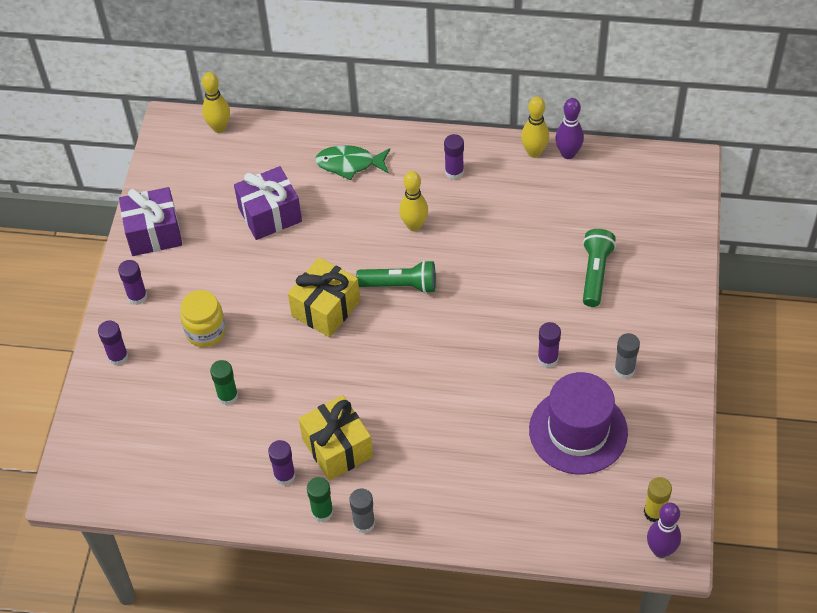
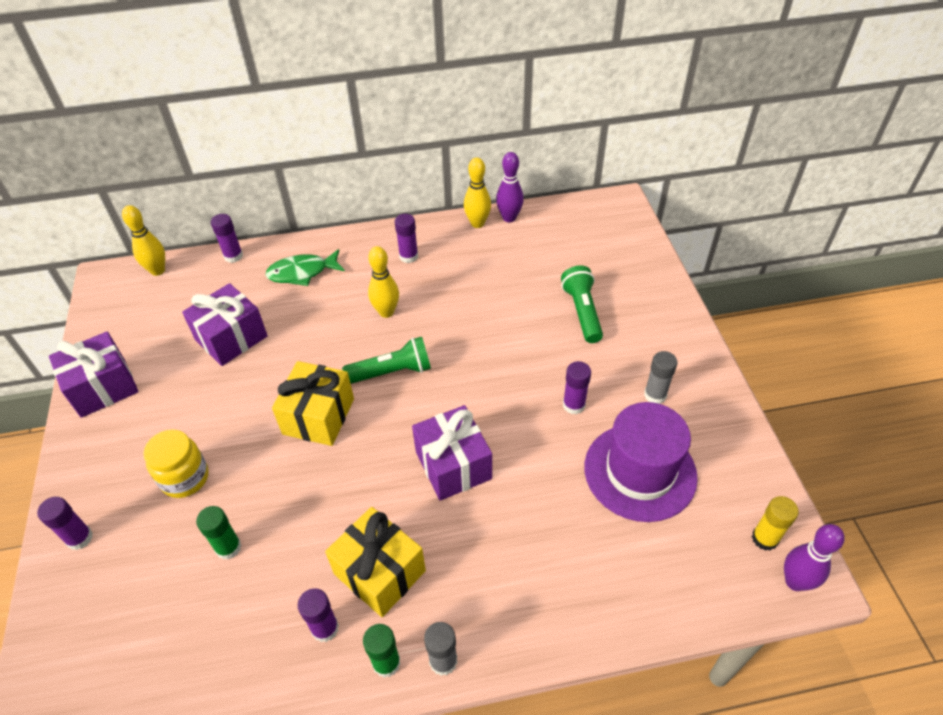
camera: 20 degrees left, 5 degrees down
(137, 296) = (94, 460): purple glue stick -> purple glue stick (233, 256)
(424, 381) = (453, 465): none -> purple gift

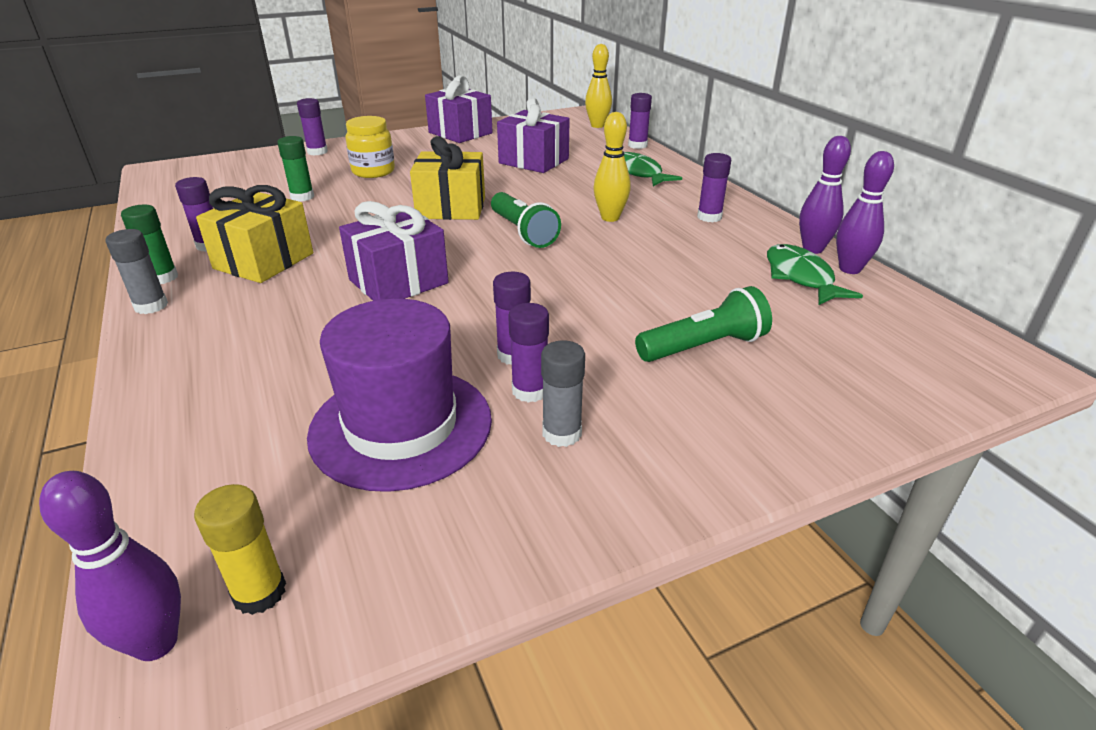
camera: 75 degrees right, 15 degrees down
(477, 223) = (812, 249): yellow bowling pin -> purple bowling pin
(513, 243) = (801, 277): none -> green fish
(613, 403) = (530, 391): none -> purple glue stick

